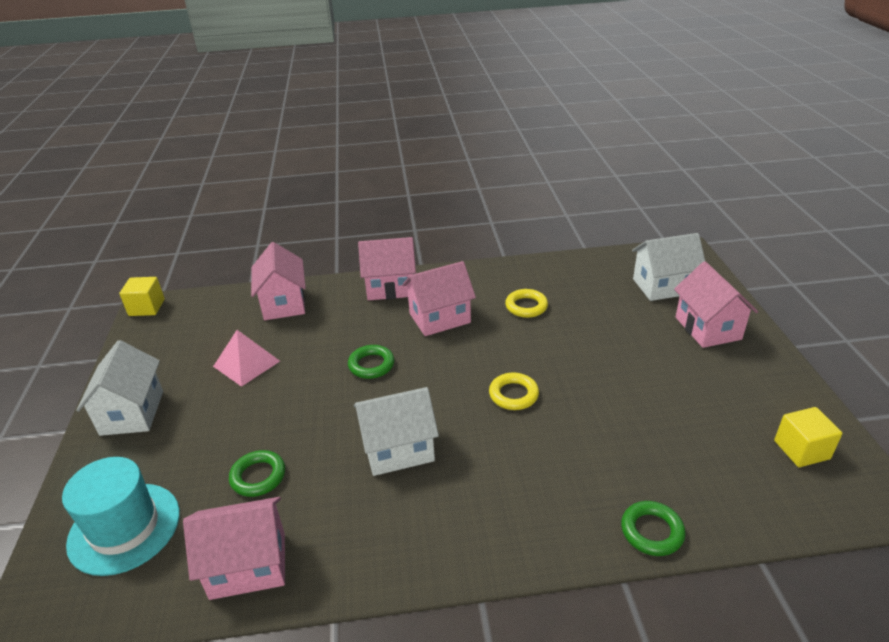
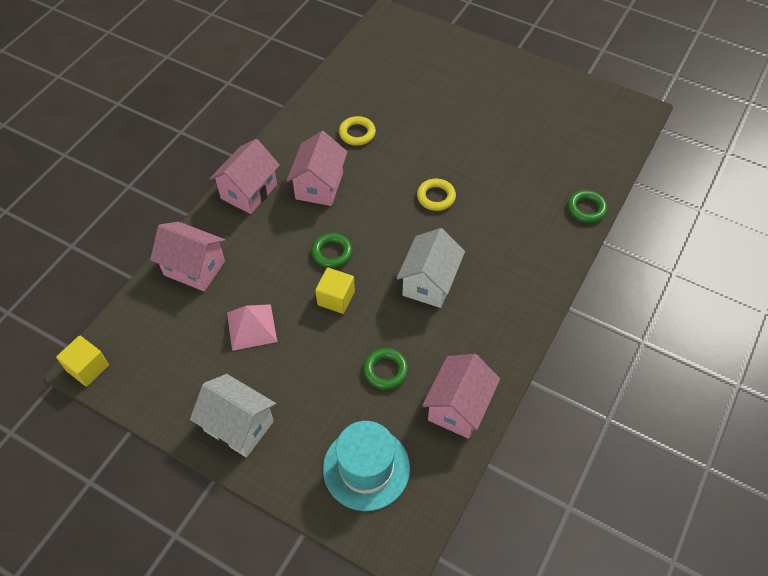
camera: 55 degrees left, 20 degrees up
(663, 286) = (410, 55): white house -> none
(707, 328) = (469, 69): pink house -> none
(801, 450) = (588, 111): yellow cube -> yellow cube (336, 298)

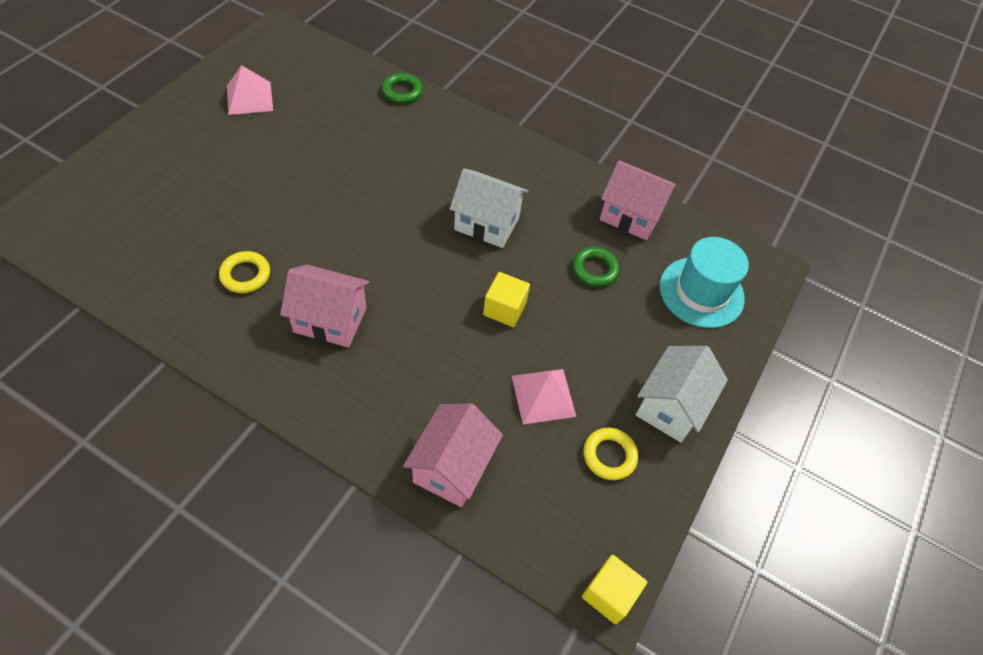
camera: 95 degrees left, 0 degrees up
(249, 191) = (326, 403): pink house -> none
(332, 253) = (439, 310): green ring -> none
(436, 197) = (368, 206): yellow ring -> yellow ring (609, 455)
(544, 107) = (249, 98): none -> pink pyramid

